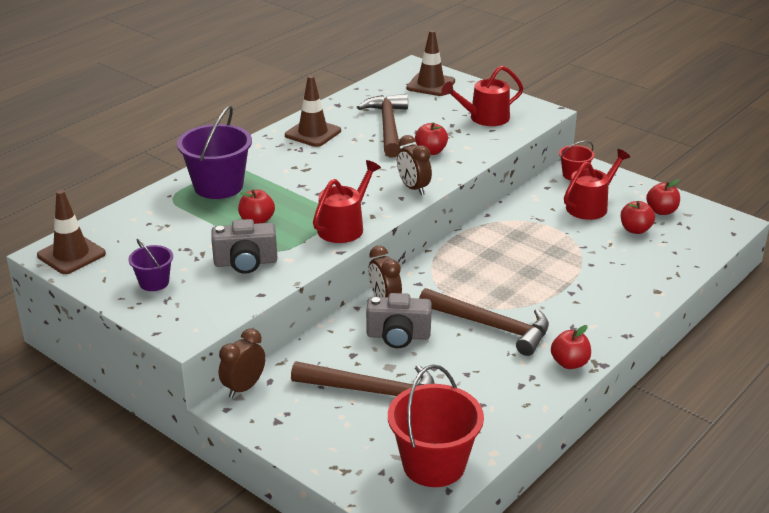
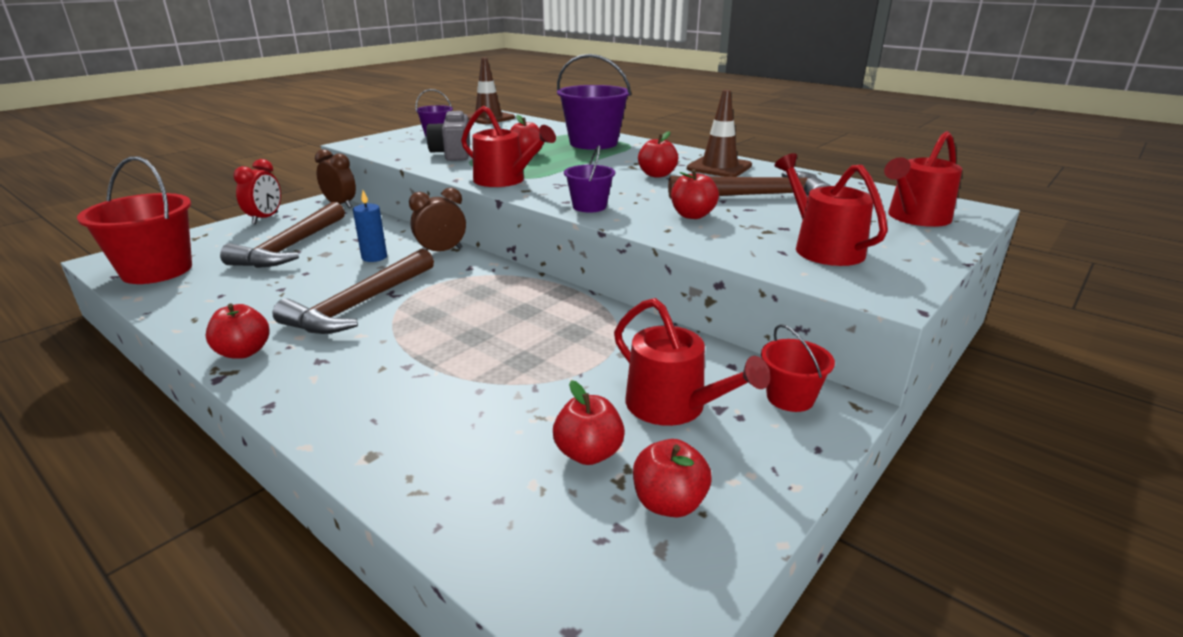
camera: 90 degrees right, 5 degrees down
(285, 434) = (265, 218): none -> red clock
(332, 159) = (657, 175): none -> red apple
(398, 336) = (374, 257): grey camera -> blue candle
(413, 188) = (589, 206): brown clock -> purple bucket
(430, 85) = (915, 218): brown traffic cone -> red watering can

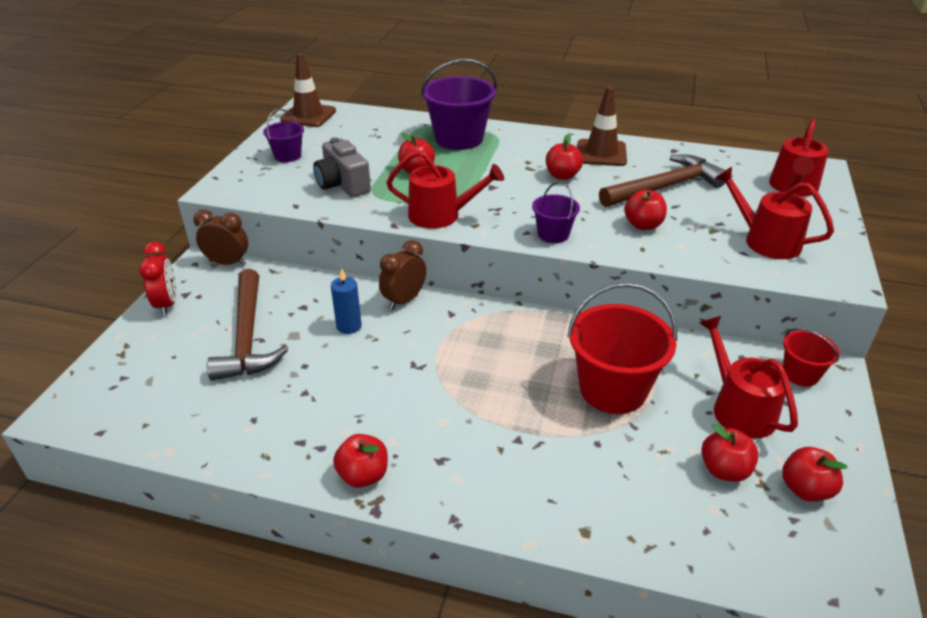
camera: 25 degrees left, 10 degrees up
(157, 270) = (140, 410): red bucket -> red bucket (613, 389)
(360, 304) = (403, 388): brown hammer -> none
(673, 406) = (739, 408): red watering can -> red watering can turned 135 degrees counterclockwise

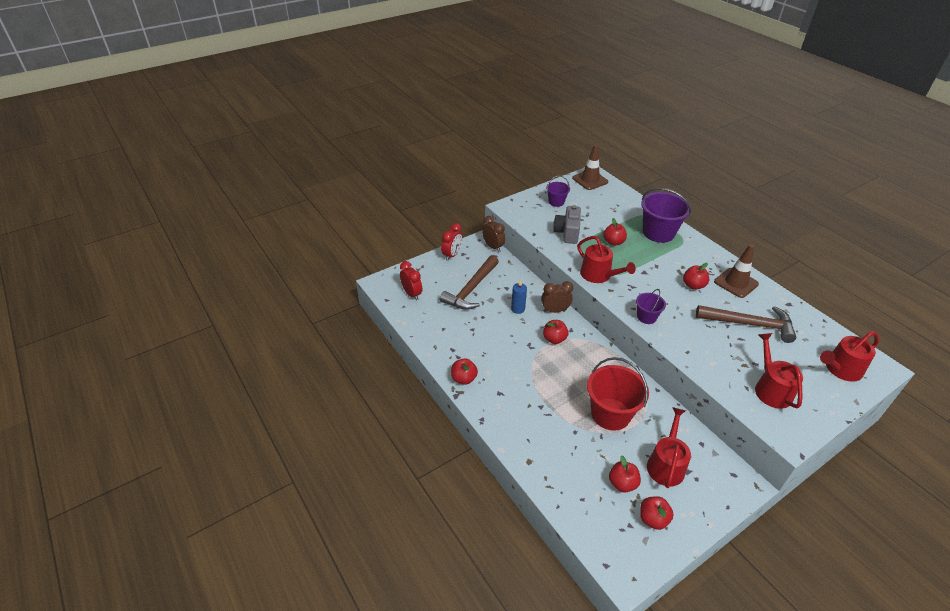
camera: 40 degrees right, 5 degrees up
(144, 397) = (412, 294): none -> red clock
(643, 225) = (705, 339): red apple -> red apple (554, 339)
(800, 374) = (725, 472): red bucket -> none

